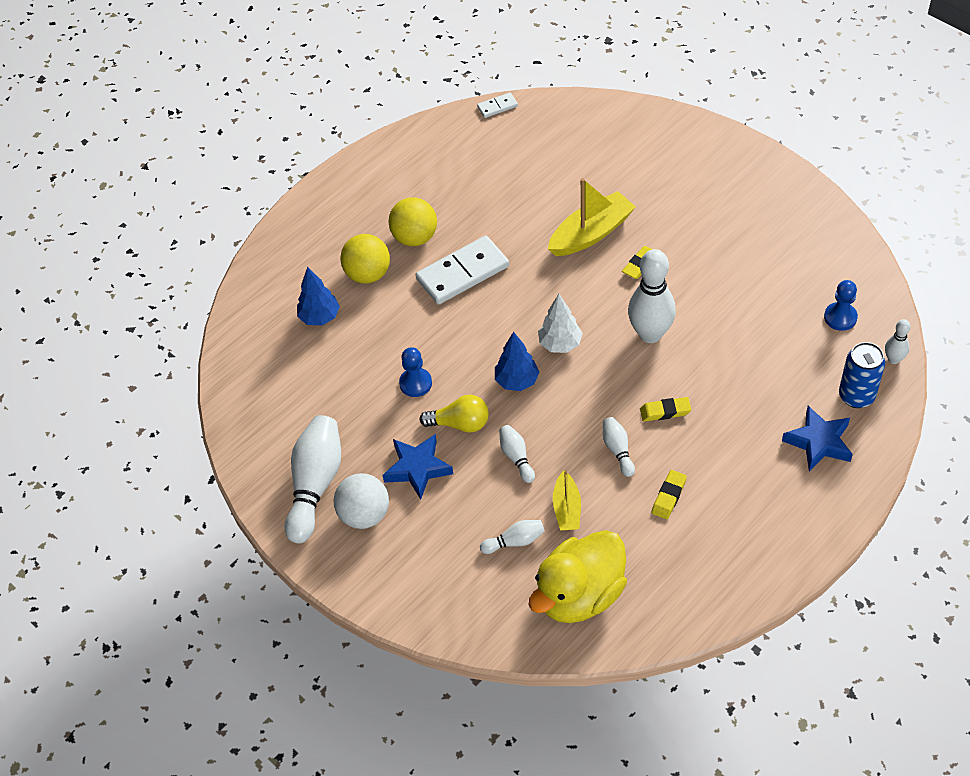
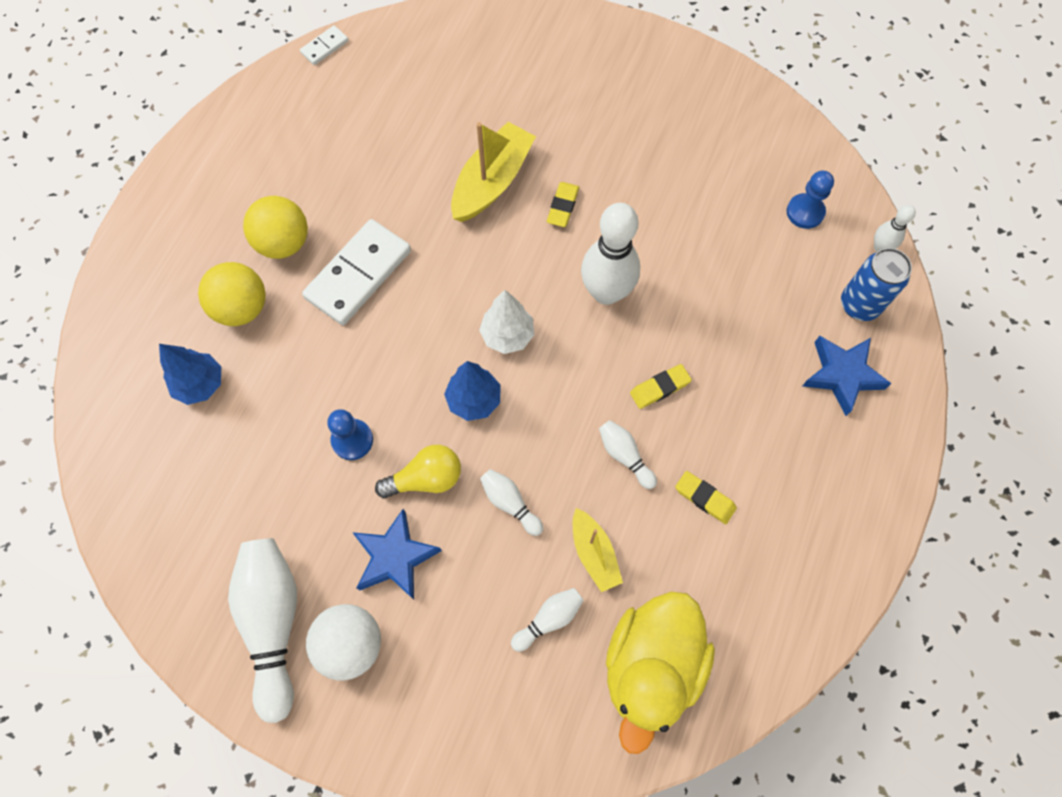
camera: 25 degrees left, 15 degrees up
(668, 496) = (704, 498): yellow eraser -> yellow eraser turned 60 degrees counterclockwise

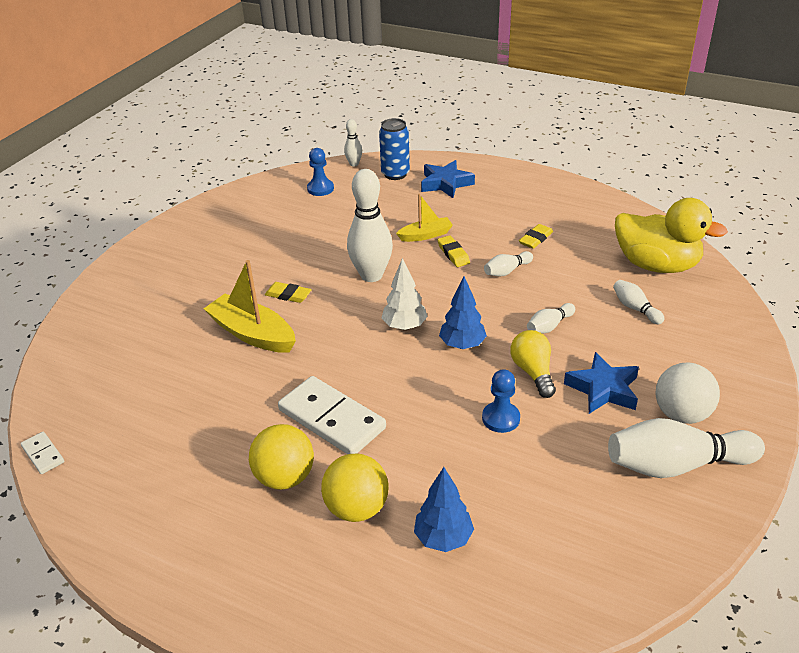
camera: 85 degrees left, 30 degrees down
(594, 553) = (582, 287): yellow boat -> yellow boat (425, 235)

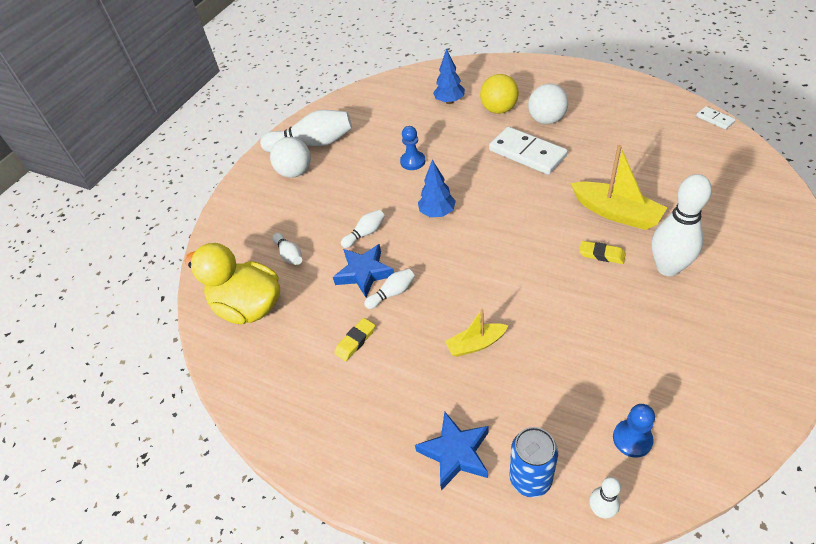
camera: 175 degrees left, 10 degrees up
(285, 477) = (546, 120): yellow ball -> white ball
(371, 275) = (526, 282): white bowling pin -> white bowling pin (668, 267)
(404, 326) = (486, 227): white tree -> none
(453, 254) = (445, 315): yellow eraser -> none
(533, 372) = (385, 194): yellow light bulb -> none
(603, 389) = (339, 185): blue star -> blue star (364, 273)

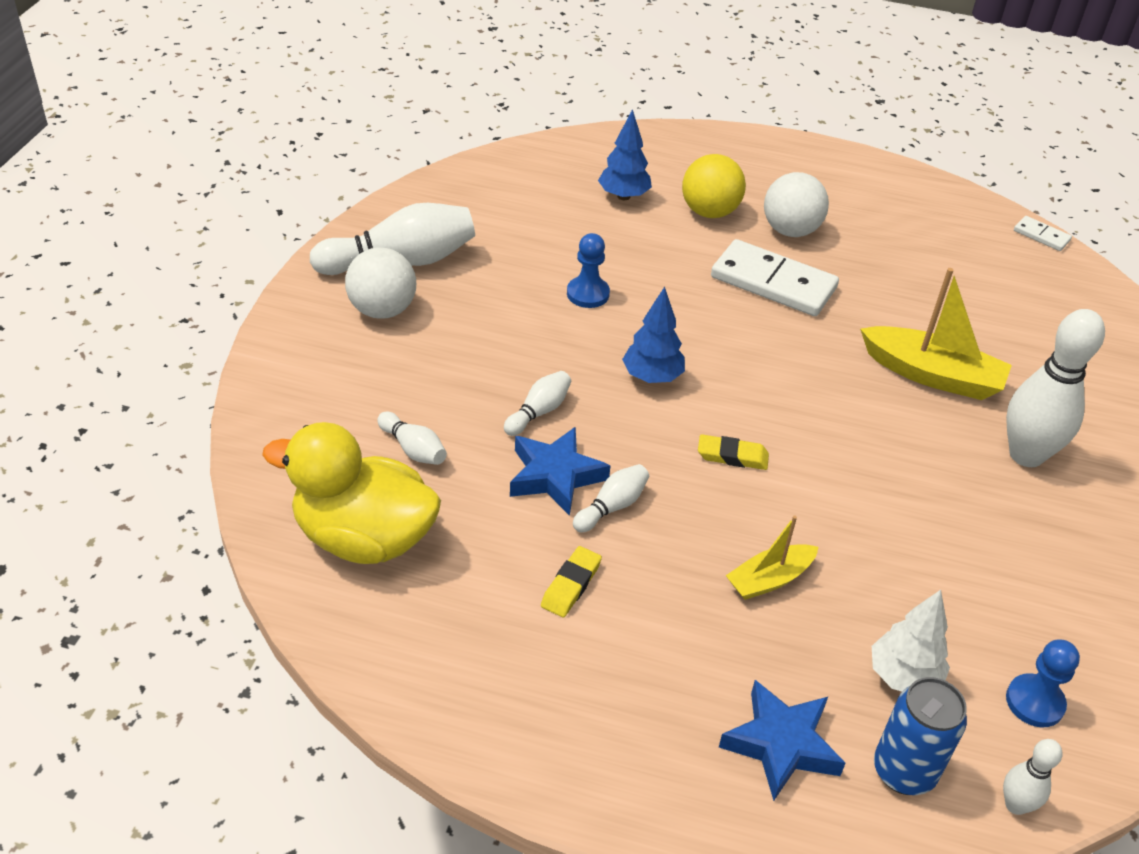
camera: 20 degrees left, 5 degrees down
(546, 414) = (903, 677): none -> white tree
(601, 254) = (926, 438): yellow eraser -> yellow eraser (732, 456)

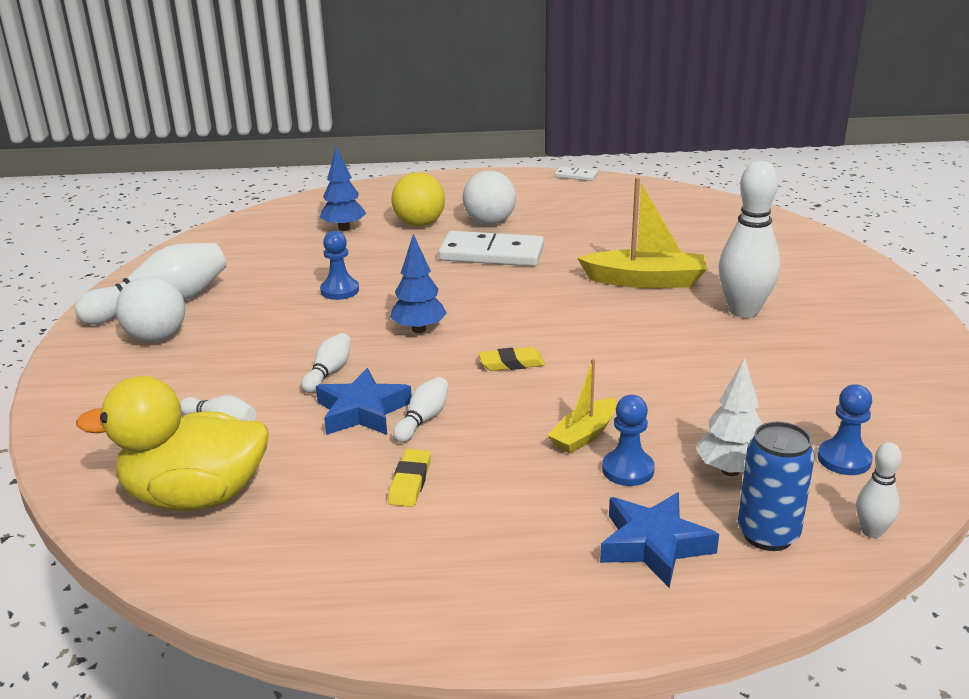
camera: 15 degrees left, 15 degrees down
(795, 640) = (628, 470): none -> blue pawn
(1041, 235) = (680, 190): white domino -> white domino (576, 176)

